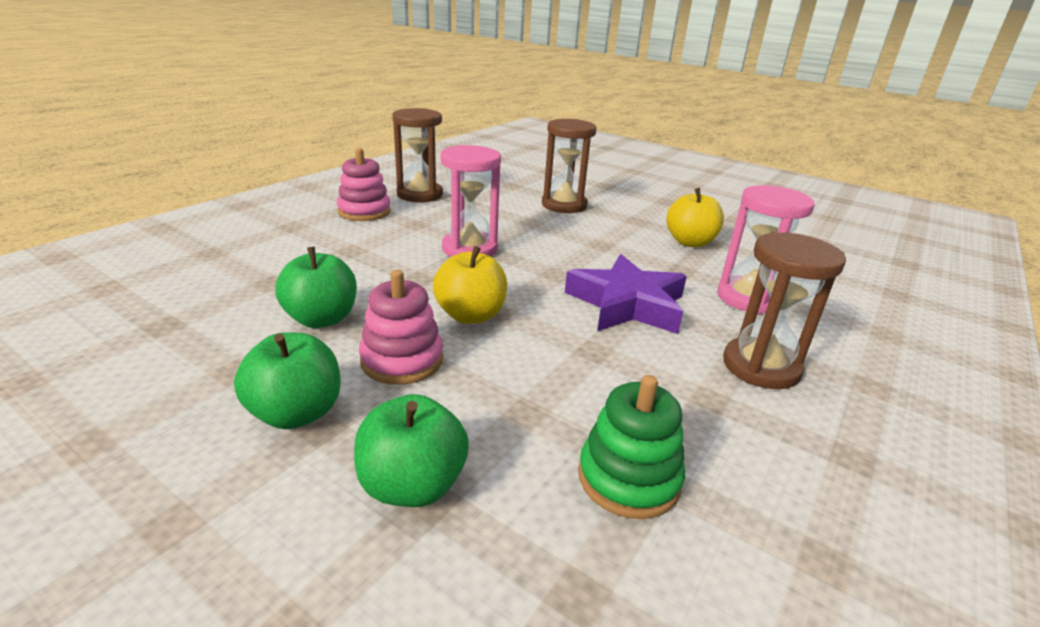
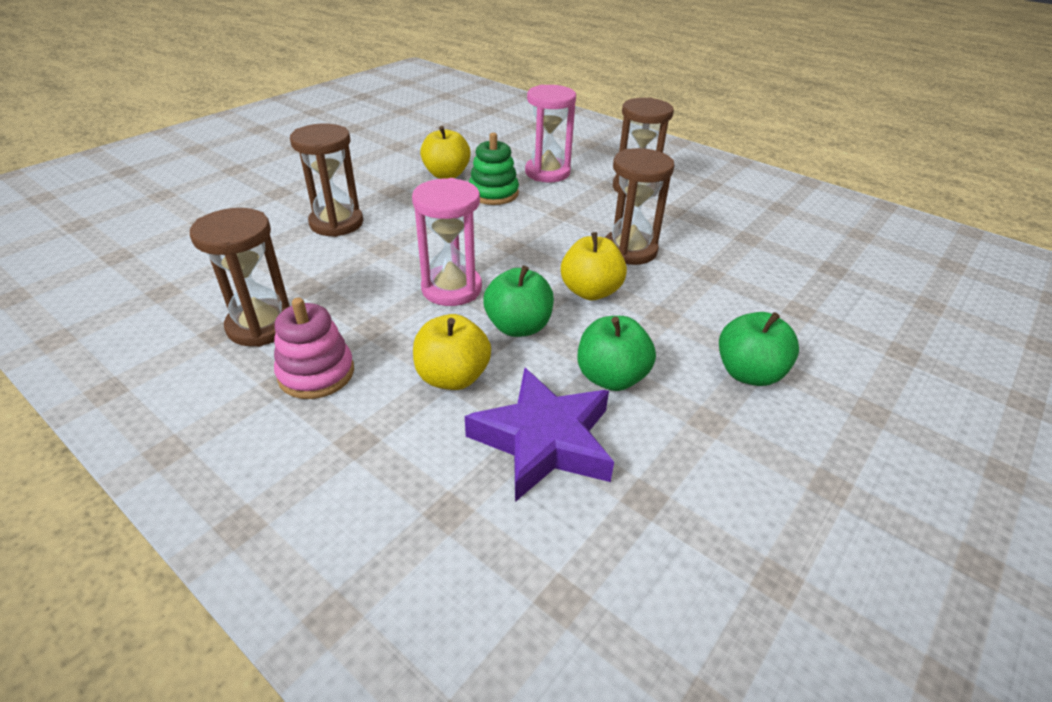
camera: 85 degrees left, 10 degrees up
(346, 251) = (452, 377): none -> yellow apple
(402, 360) = (666, 326): pink stacking toy -> none
(412, 485) = (792, 317): green apple -> green apple (518, 327)
(568, 347) = (629, 250): none -> brown hourglass
(627, 304) = (562, 219): purple star -> purple star (544, 441)
(628, 478) = (753, 246): green stacking toy -> green stacking toy (493, 193)

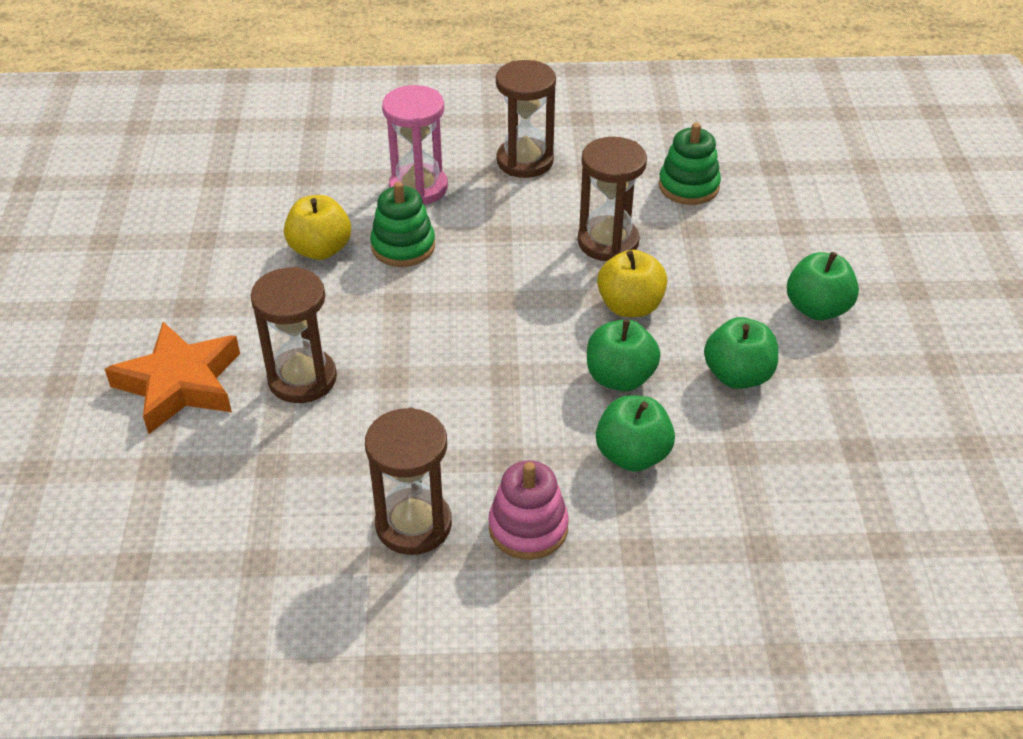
camera: 40 degrees left, 5 degrees up
(280, 195) = (180, 384): none -> orange star
(451, 289) = (518, 378): pink hourglass -> none
(452, 377) = (632, 455): yellow apple -> green apple
(544, 441) = (756, 456): purple star -> none
(740, 249) = (688, 186): none -> green stacking toy

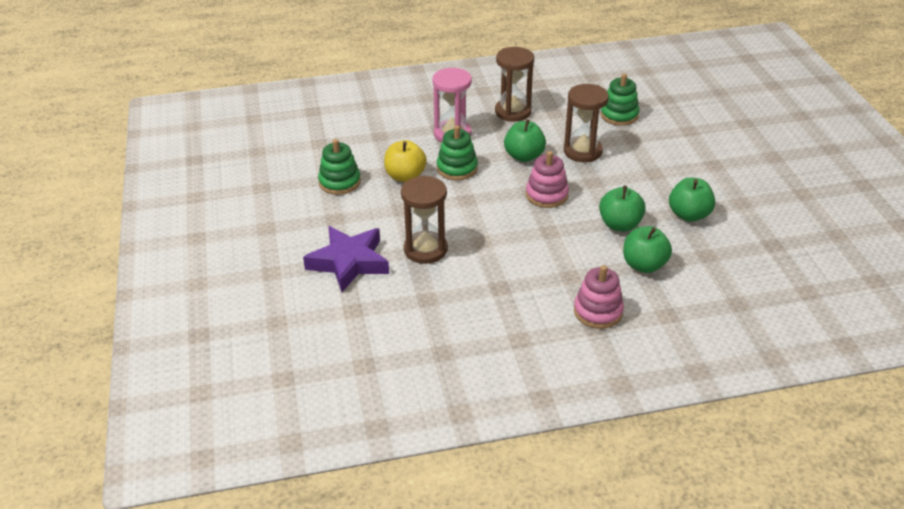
camera: 10 degrees left, 5 degrees down
(180, 384) = (349, 262): orange star -> purple star
(219, 247) = (339, 182): none -> green stacking toy
(413, 524) = (528, 319): brown hourglass -> none
(523, 310) = (546, 195): none -> pink stacking toy
(630, 306) = (610, 185): yellow apple -> none
(817, 308) = (721, 173): green apple -> green apple (524, 156)

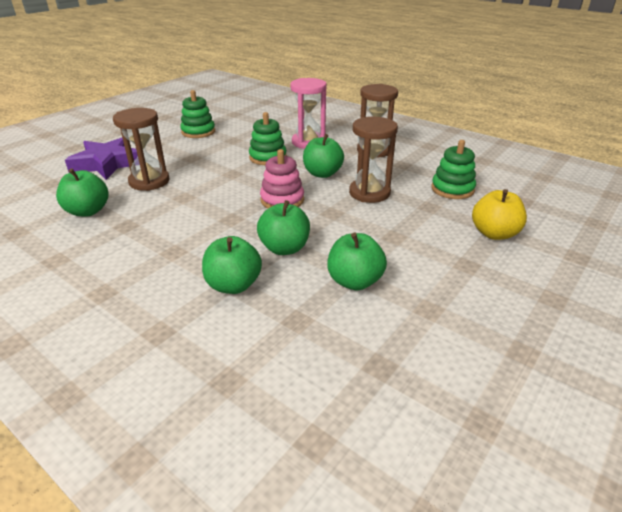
camera: 50 degrees right, 5 degrees down
(405, 176) = (233, 146): yellow apple -> yellow apple (494, 233)
(447, 301) = (88, 211): none -> green apple
(598, 311) = (129, 286): pink stacking toy -> none

